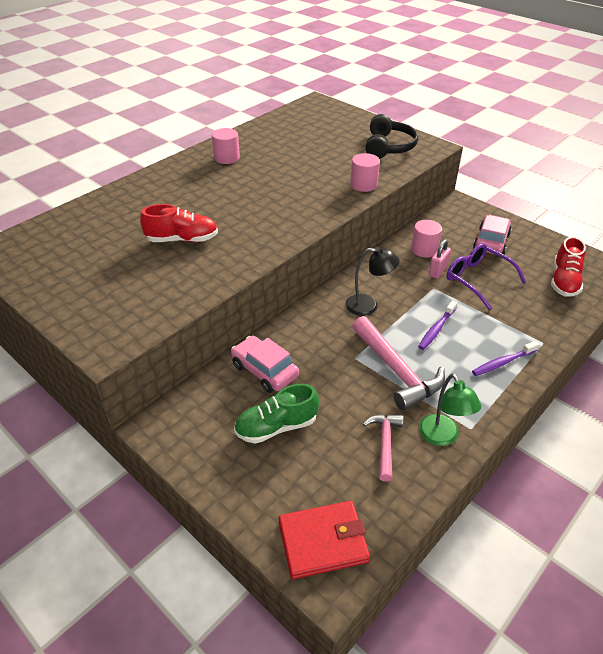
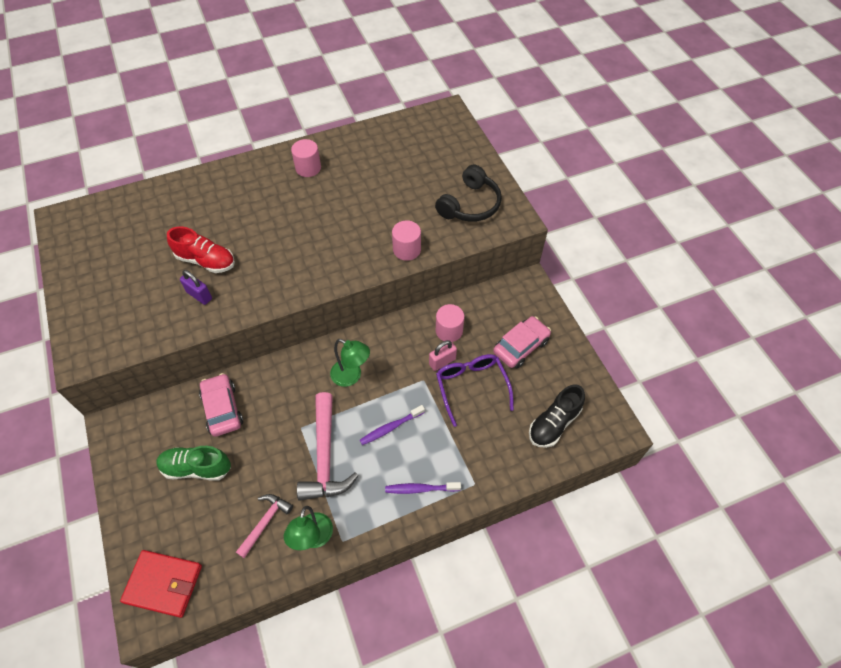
camera: 25 degrees right, 15 degrees up
(197, 264) = (199, 295): none -> purple padlock
(368, 305) = (351, 376): black lamp -> green lamp
(564, 281) = (554, 423): red shoe -> black shoe

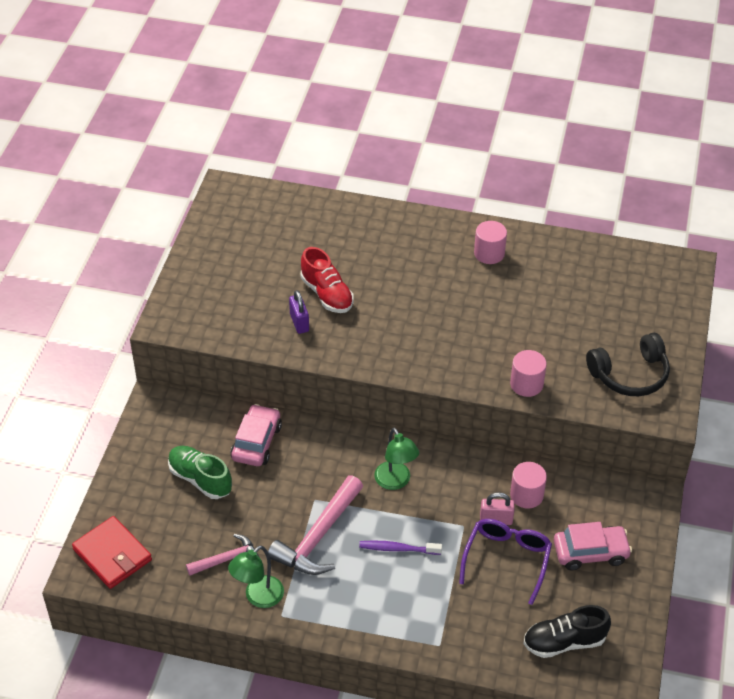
camera: 35 degrees right, 10 degrees down
(420, 489) = (384, 617): purple toothbrush -> none

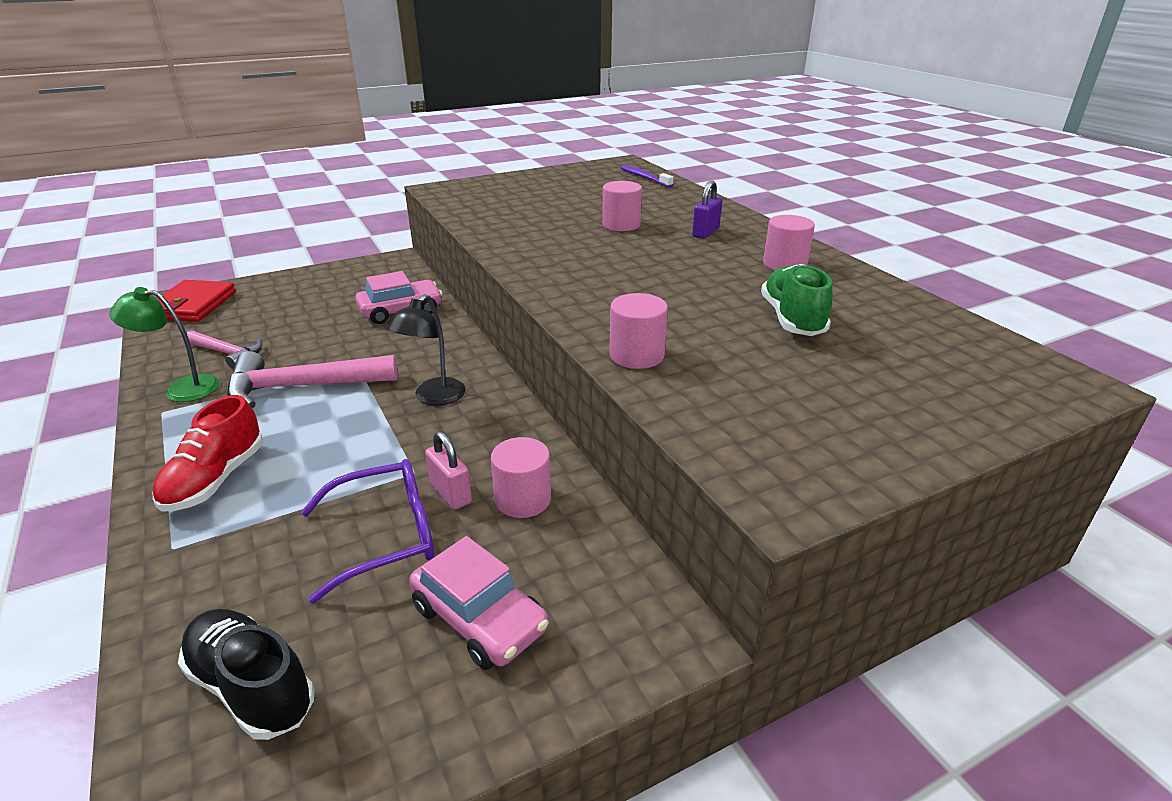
camera: 50 degrees right, 15 degrees down
(200, 479) = (324, 305): green shoe -> green shoe (792, 319)
(299, 323) = (522, 225): purple padlock -> purple padlock (705, 233)
(327, 294) = (578, 223): red shoe -> red shoe (215, 479)
(353, 277) = (621, 225): none -> pink cylinder
(395, 482) = (434, 398): green lamp -> black lamp
(398, 549) = (328, 442): purple toothbrush -> purple toothbrush (644, 177)
(630, 374) = (793, 423): black headphones -> none

